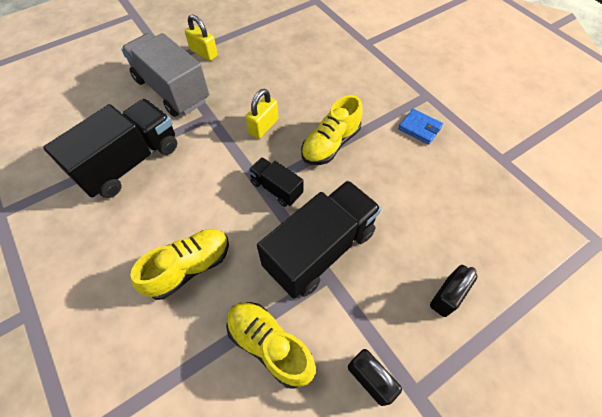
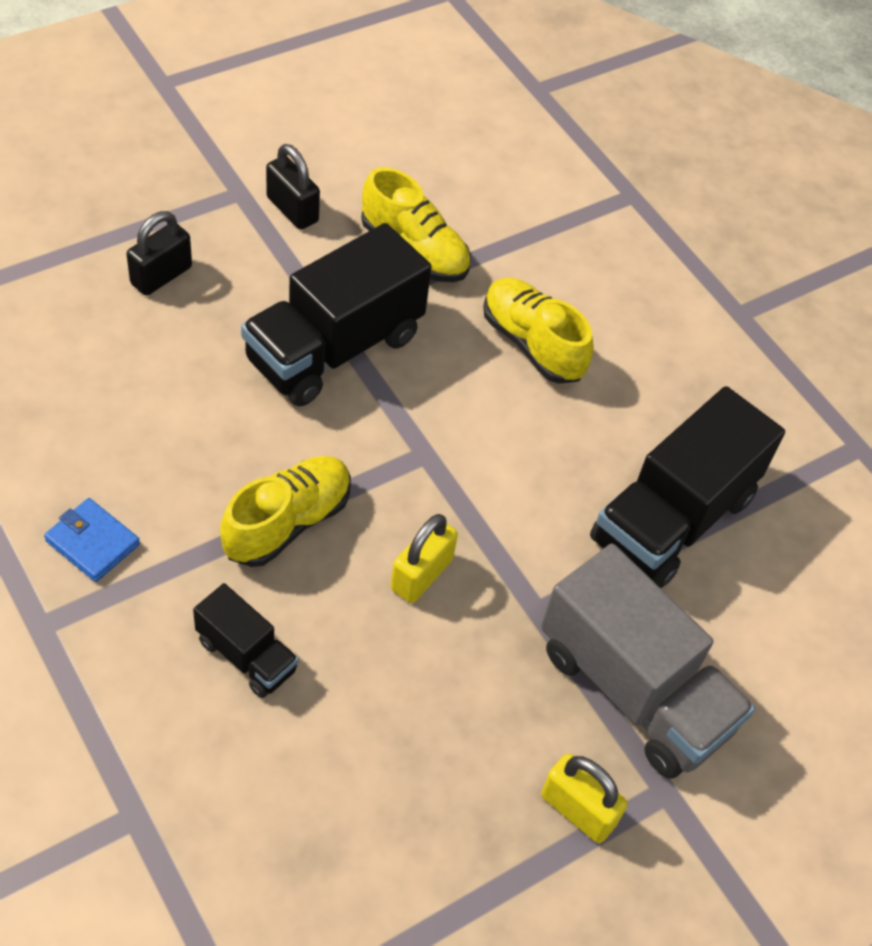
camera: 175 degrees right, 5 degrees down
(189, 267) = (532, 344): yellow shoe -> yellow shoe turned 90 degrees clockwise
(276, 188) = (399, 446): black truck -> black truck (246, 655)

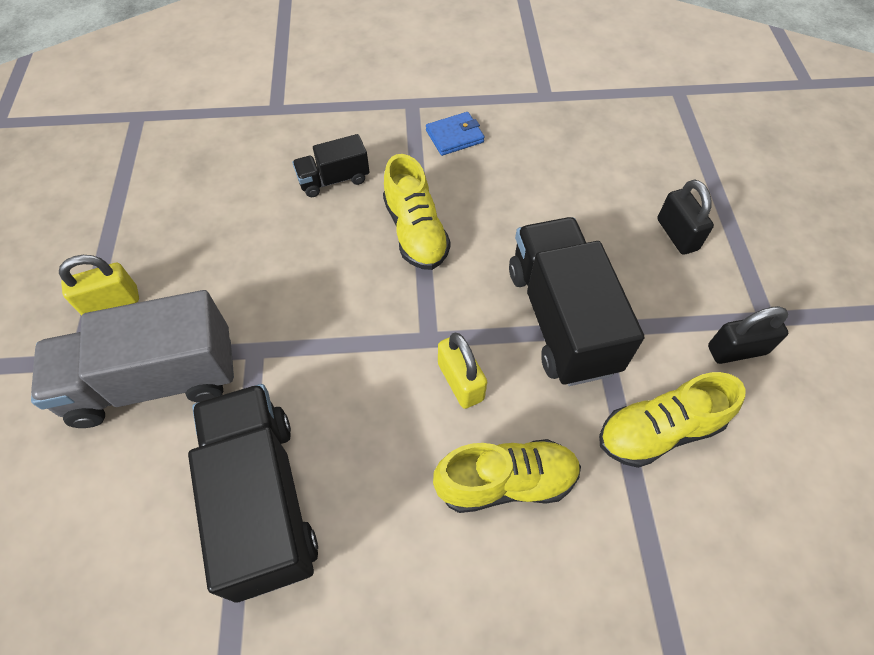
camera: 125 degrees right, 5 degrees up
(421, 574) = (329, 290): yellow padlock -> yellow padlock (460, 381)

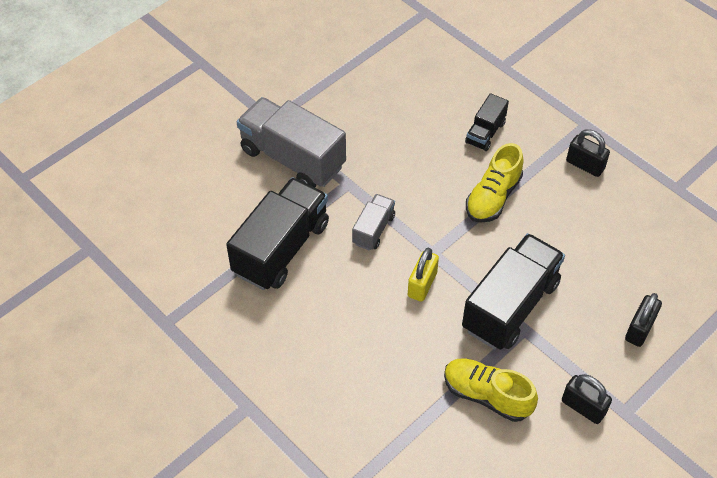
camera: 50 degrees right, 5 degrees down
(111, 302) = (312, 105): yellow padlock -> none
(334, 179) = (485, 133): black truck -> black truck turned 90 degrees counterclockwise
(342, 373) = (373, 230): none -> grey truck
(454, 136) = (585, 165): blue wallet -> black padlock
(506, 482) = (387, 342): yellow shoe -> none

